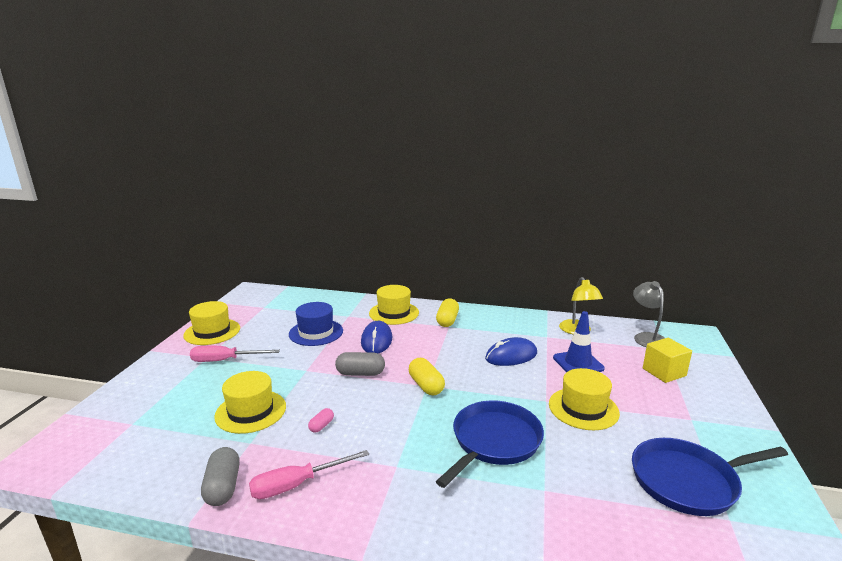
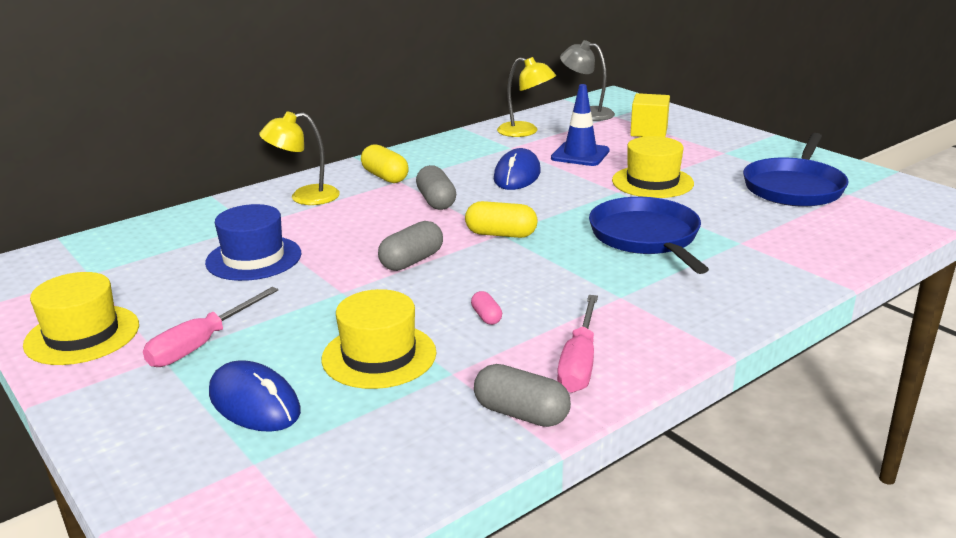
camera: 50 degrees left, 5 degrees up
(376, 340) = (353, 228): blue mouse -> blue mouse (254, 403)
(394, 313) = (304, 197): yellow hat -> yellow lamp
(439, 347) = (436, 201): none -> grey capsule

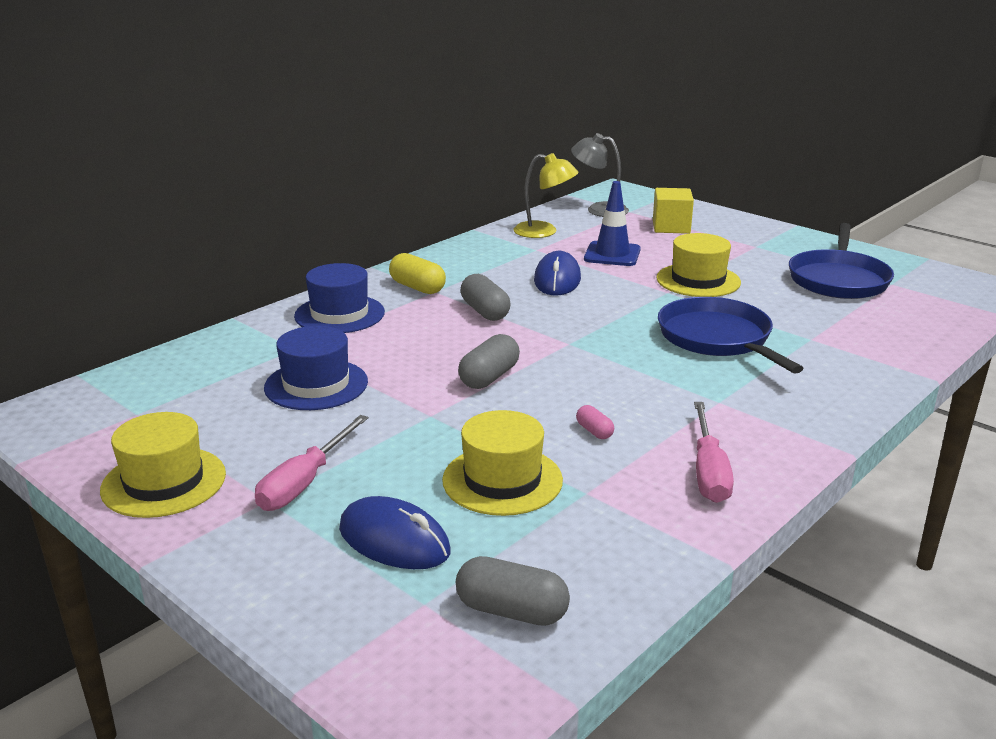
camera: 10 degrees left, 0 degrees up
(304, 197) = (339, 314): yellow lamp -> blue hat
(501, 234) = (569, 343): yellow capsule -> none
(521, 414) = (674, 528): grey capsule -> grey capsule (511, 611)

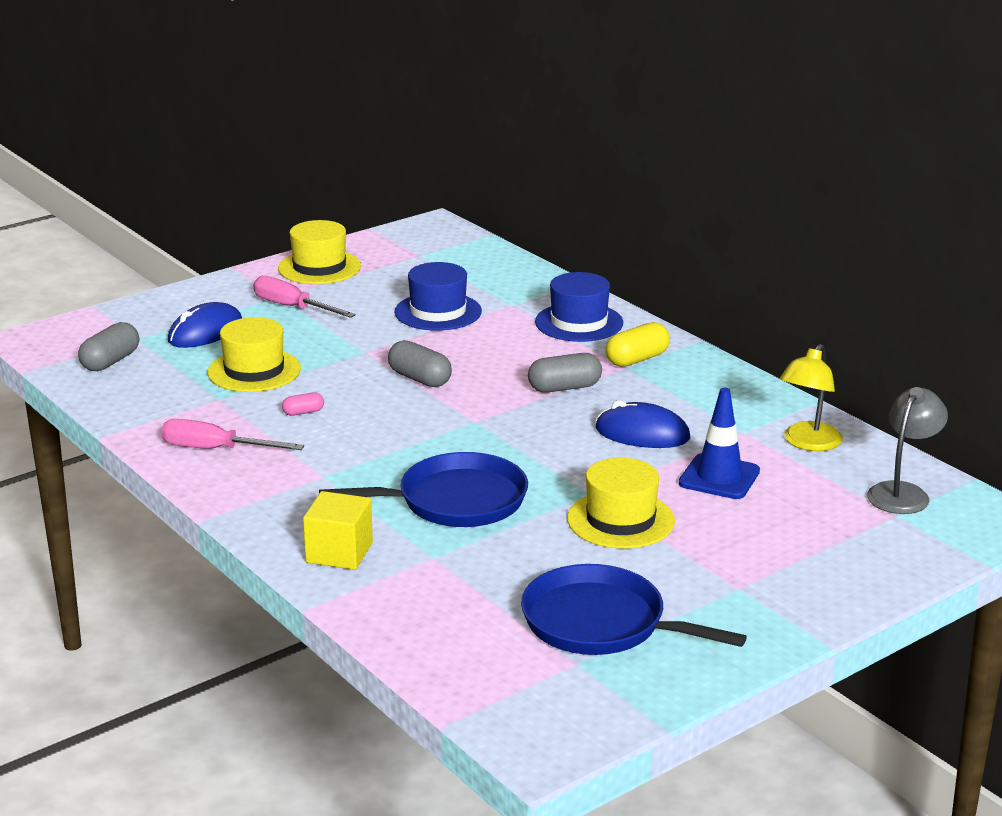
camera: 100 degrees right, 0 degrees up
(671, 227) = (823, 536): yellow cube -> yellow cube (339, 553)

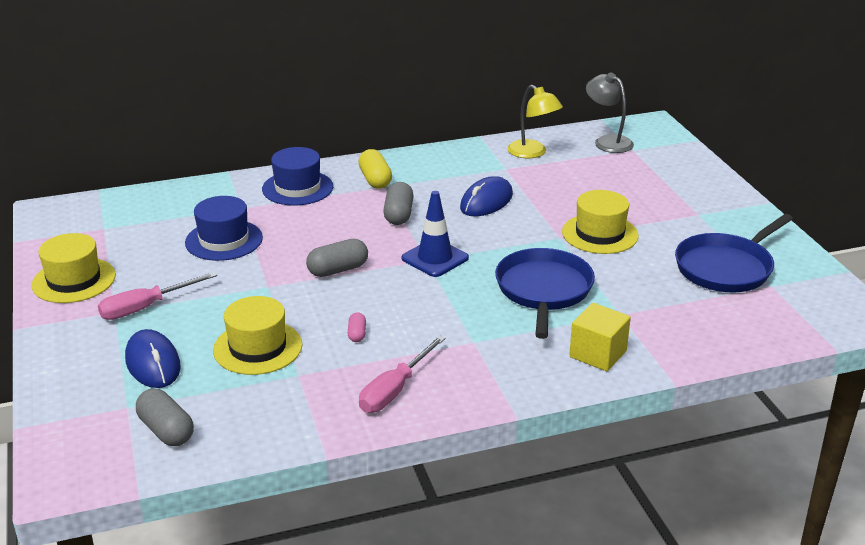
camera: 70 degrees left, 5 degrees up
(719, 477) = (560, 189): blue traffic cone -> blue traffic cone (435, 258)

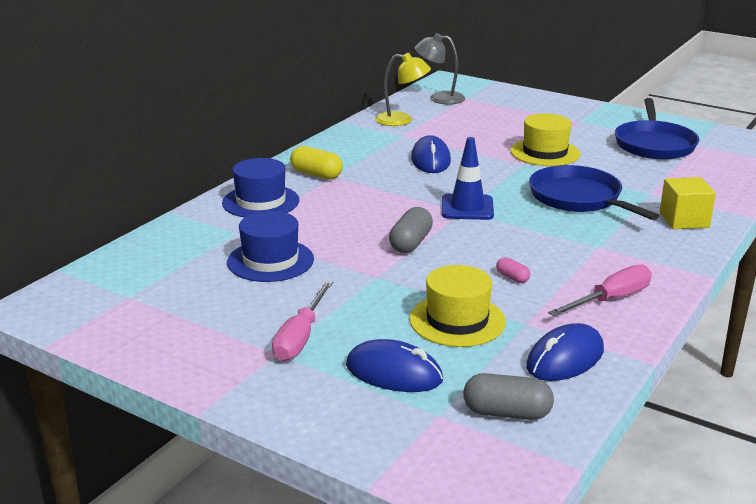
camera: 40 degrees left, 5 degrees down
(74, 280) = (183, 348): yellow hat -> none
(273, 416) = (565, 359): none -> blue mouse
(395, 390) = (611, 299): pink screwdriver -> pink screwdriver turned 120 degrees counterclockwise
(398, 215) = (382, 190): grey capsule -> none

